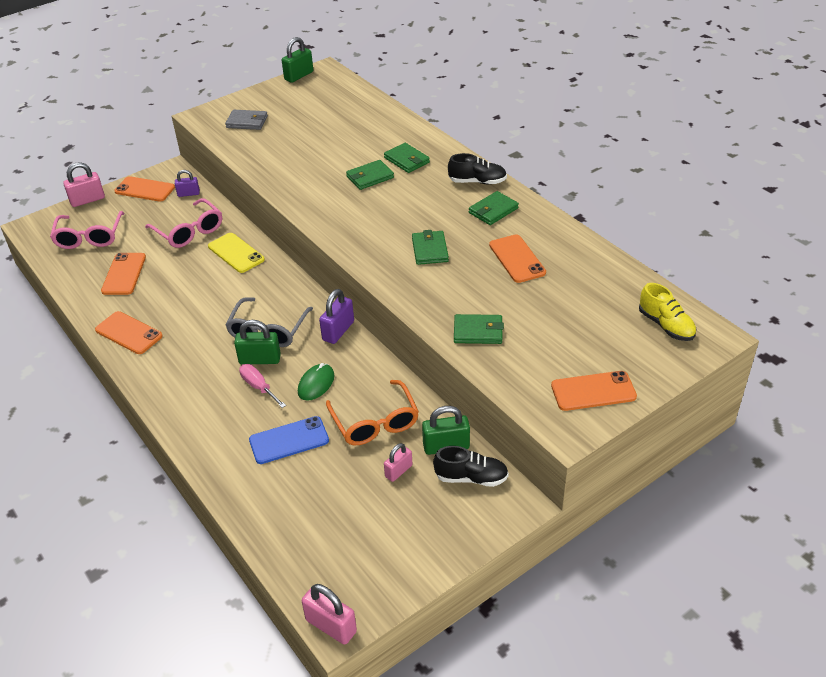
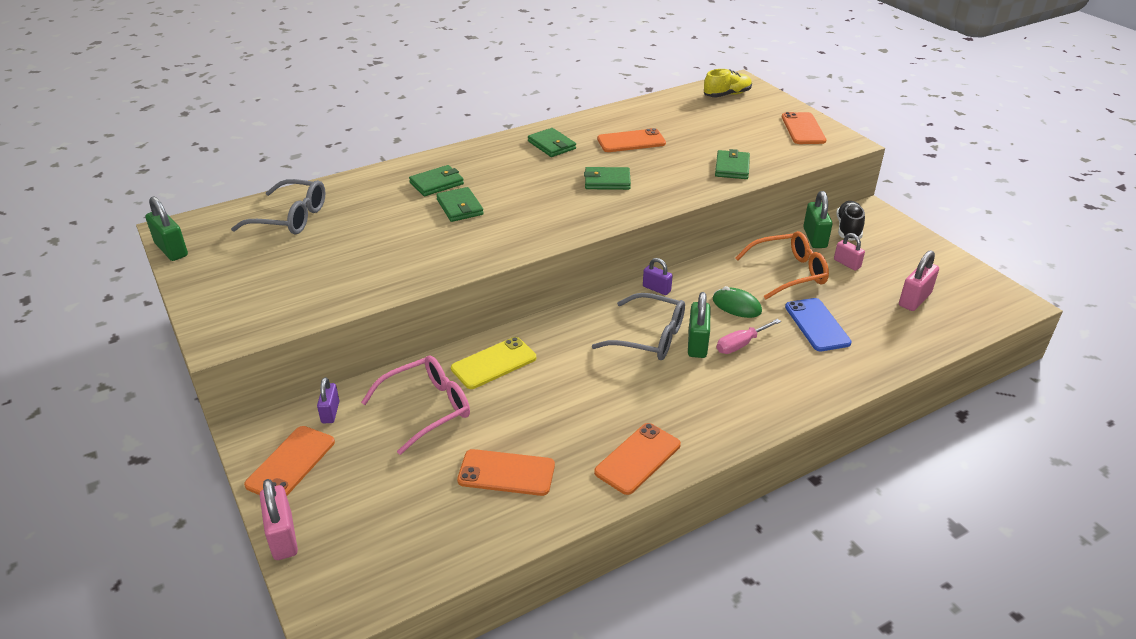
camera: 85 degrees left, 5 degrees down
(89, 237) = (395, 523): pink glasses -> none
(247, 122) = (269, 295): grey wallet -> none
(331, 626) = (1020, 306): pink padlock -> pink padlock (914, 299)
(338, 331) = (656, 289): purple padlock -> purple padlock, size x0.65
(344, 108) = (291, 218): none -> grey glasses
(477, 182) = (498, 148): black shoe -> none

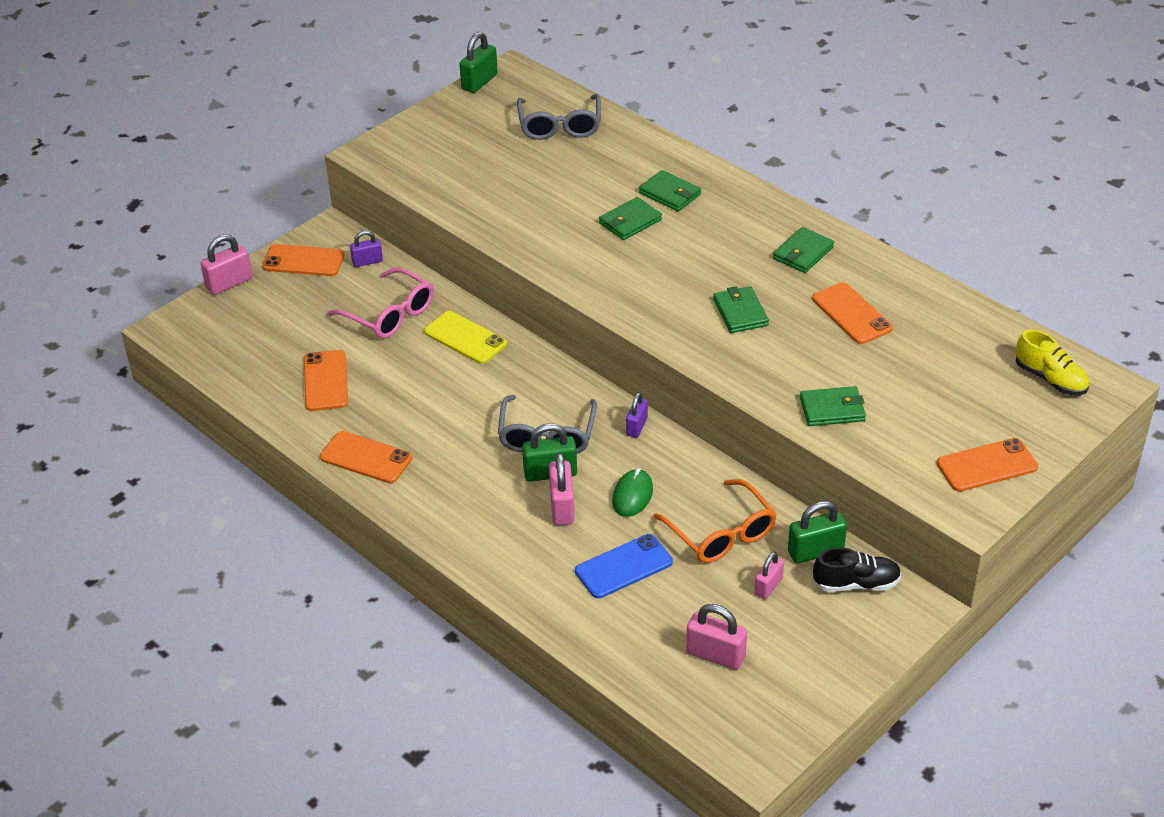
camera: 75 degrees right, 5 degrees up
(740, 344) = (562, 507): pink screwdriver -> pink padlock

